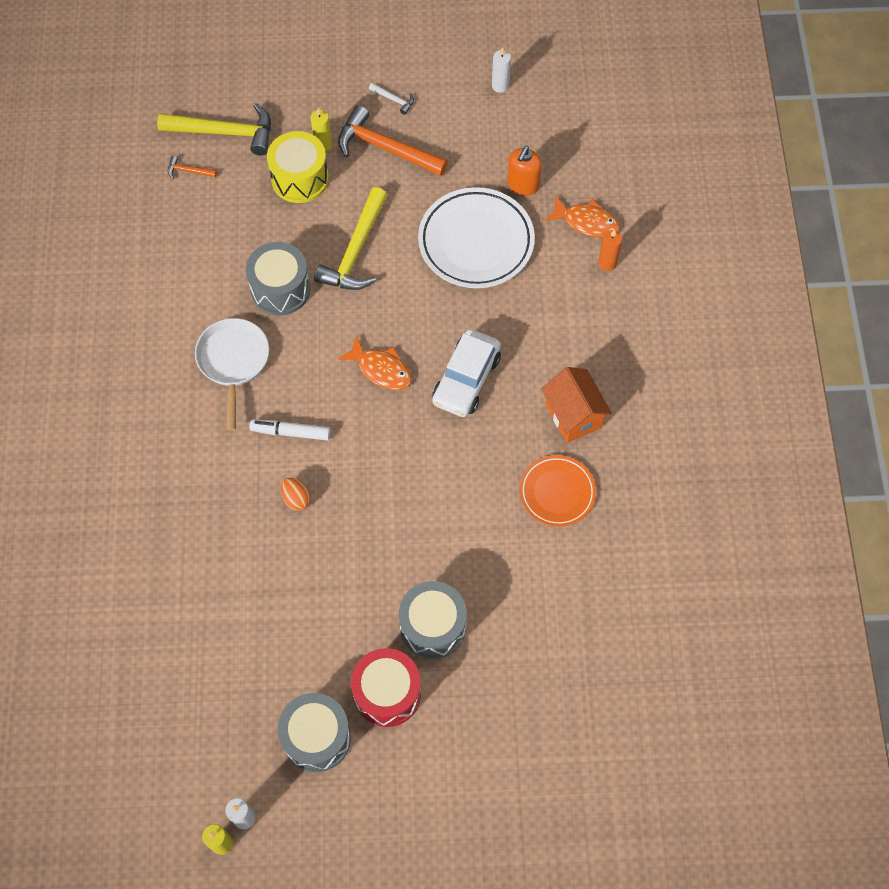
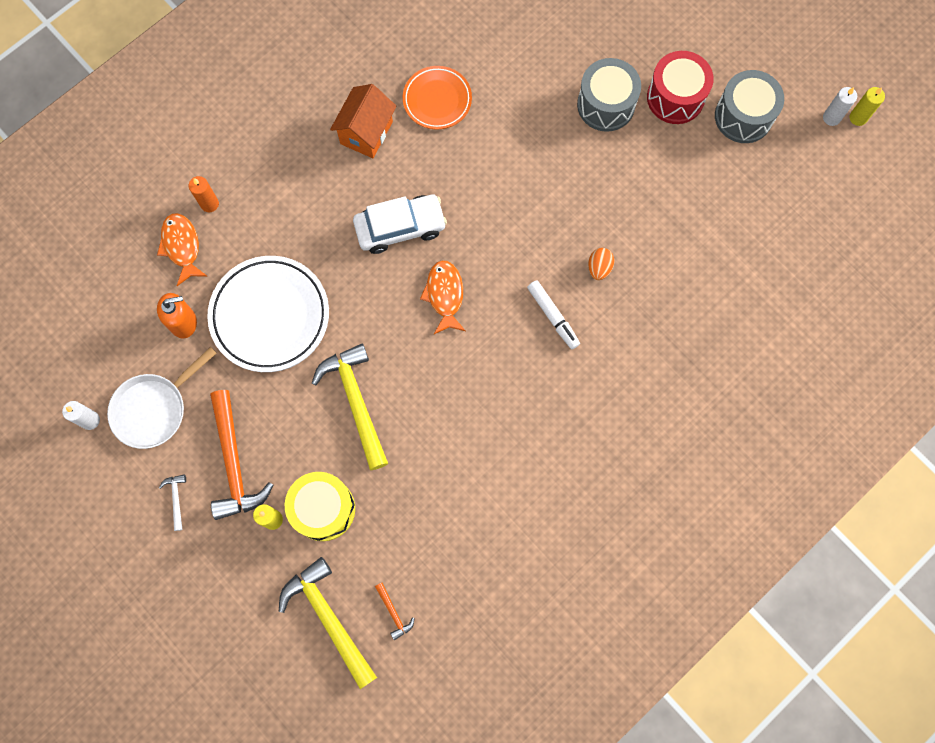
camera: 130 degrees left, 10 degrees up
(233, 362) = (534, 410): white pan -> white pan (154, 409)
(280, 289) = (441, 431): grey drum -> none
(356, 251) = (356, 402): yellow hammer -> yellow hammer turned 90 degrees counterclockwise

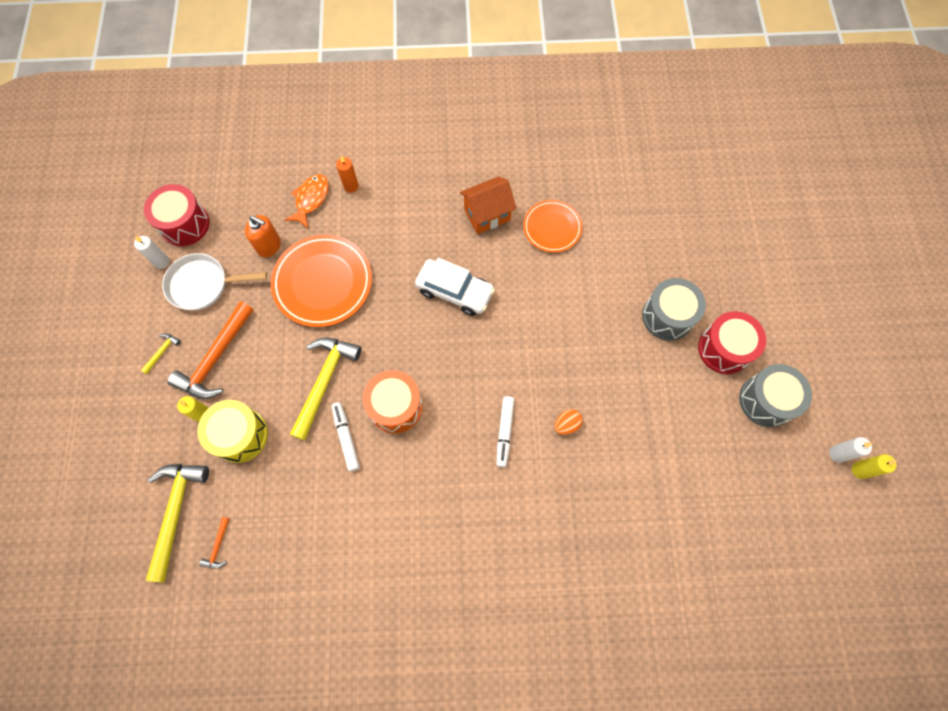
camera: 40 degrees right, 5 degrees down
(77, 367) = (185, 224): none -> red drum
(176, 499) = (162, 352): white hammer -> yellow hammer
(270, 316) = (323, 283): white plate -> orange plate
(420, 433) = (346, 437): none -> white marker
(439, 371) = (395, 407): none -> orange drum
(445, 295) = (444, 358): orange fish -> none

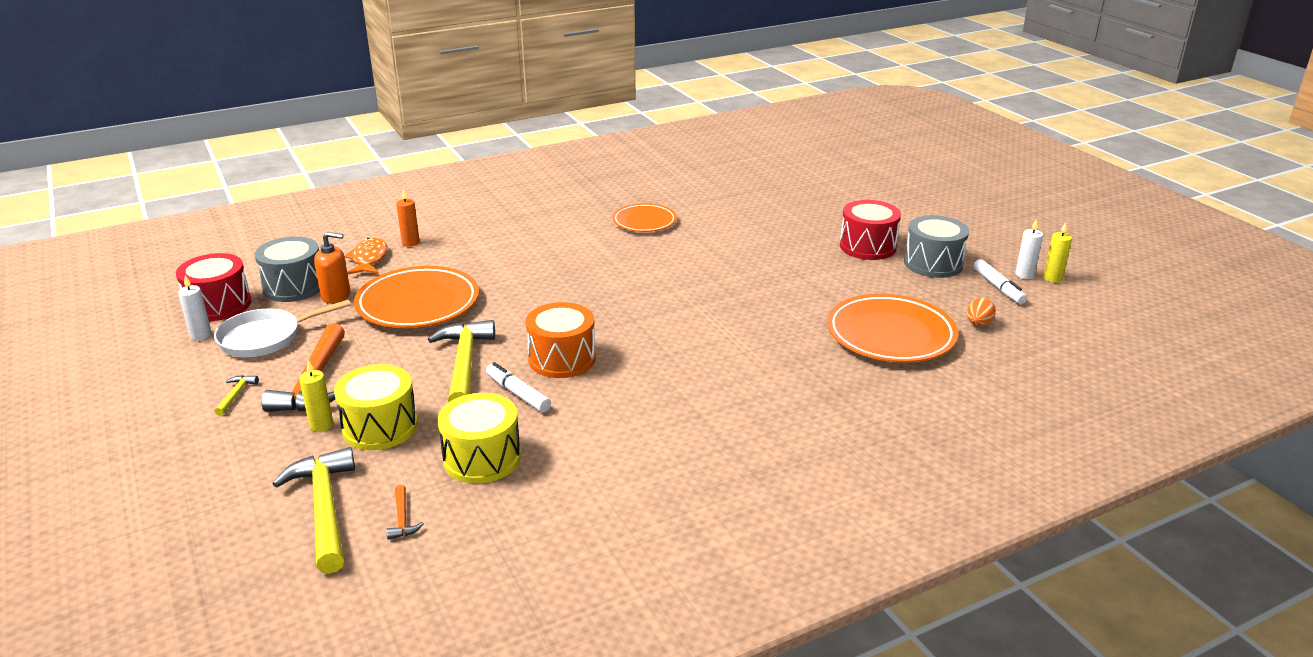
camera: 25 degrees left, 40 degrees down
(291, 504) = (482, 458): none -> yellow drum
(455, 291) = (573, 276): white car -> none
(487, 215) = (572, 228): orange house -> none
(504, 432) = (697, 344): white marker -> white marker (998, 287)
(566, 424) = (758, 323): orange egg -> orange egg (978, 324)
(663, 489) = (890, 335): none -> orange plate
(667, 316) = (799, 242): grey drum -> grey drum (294, 287)

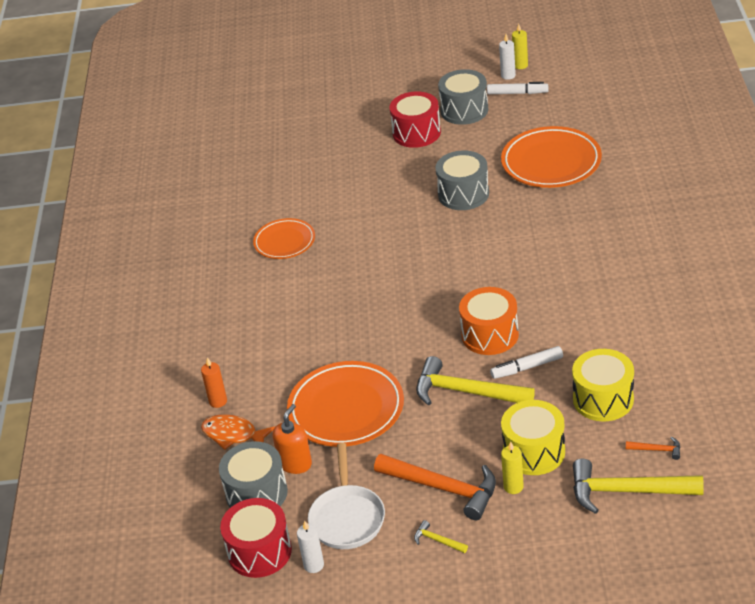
camera: 60 degrees left, 10 degrees up
(788, 294) = (463, 194): none -> grey drum
(978, 324) = (560, 119): orange egg -> none

